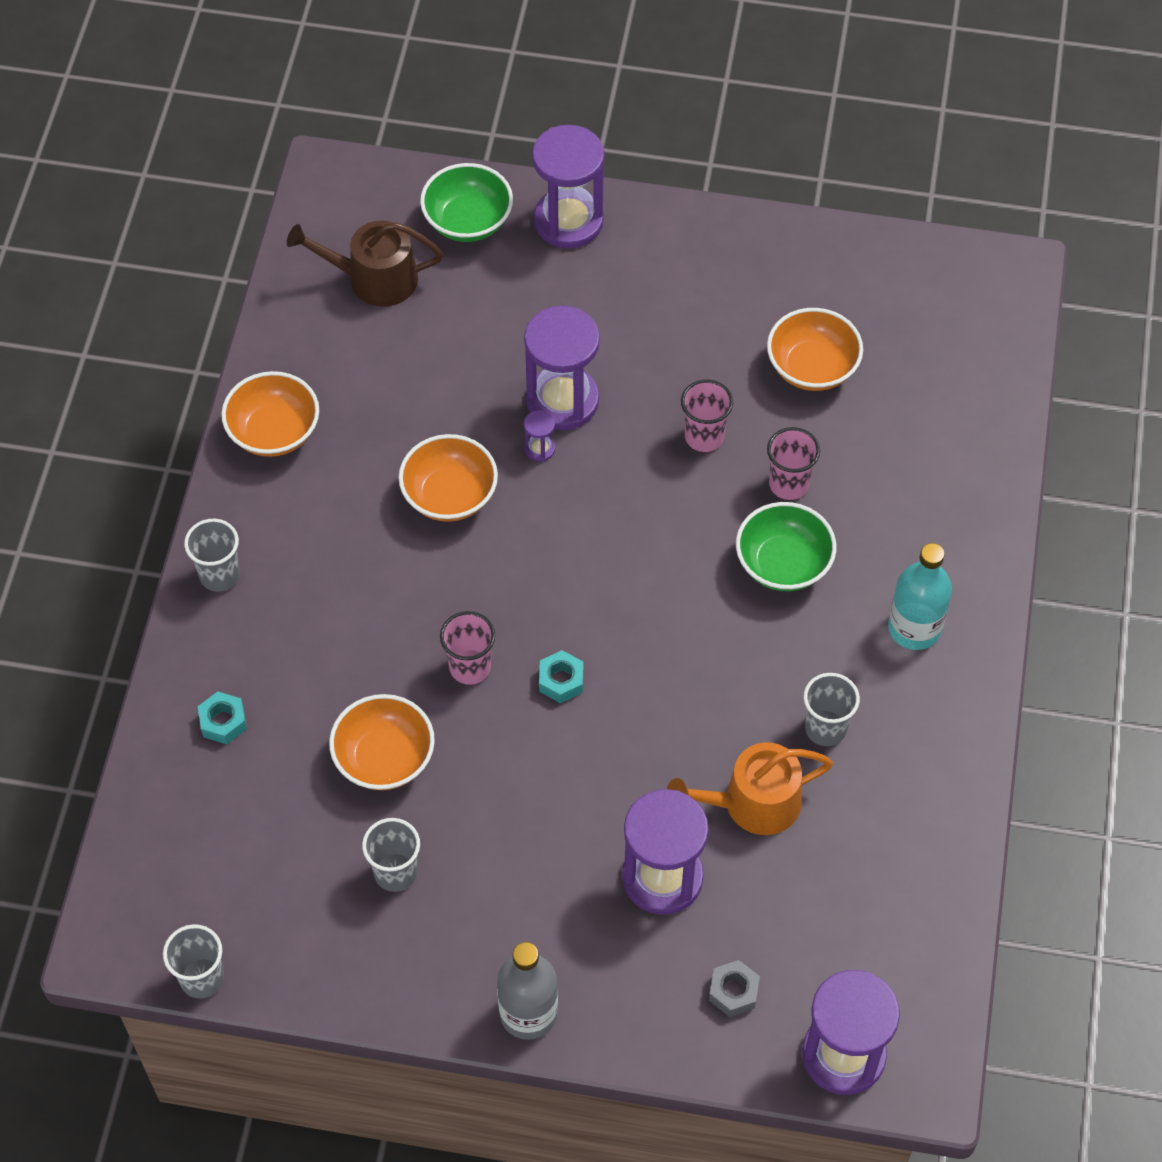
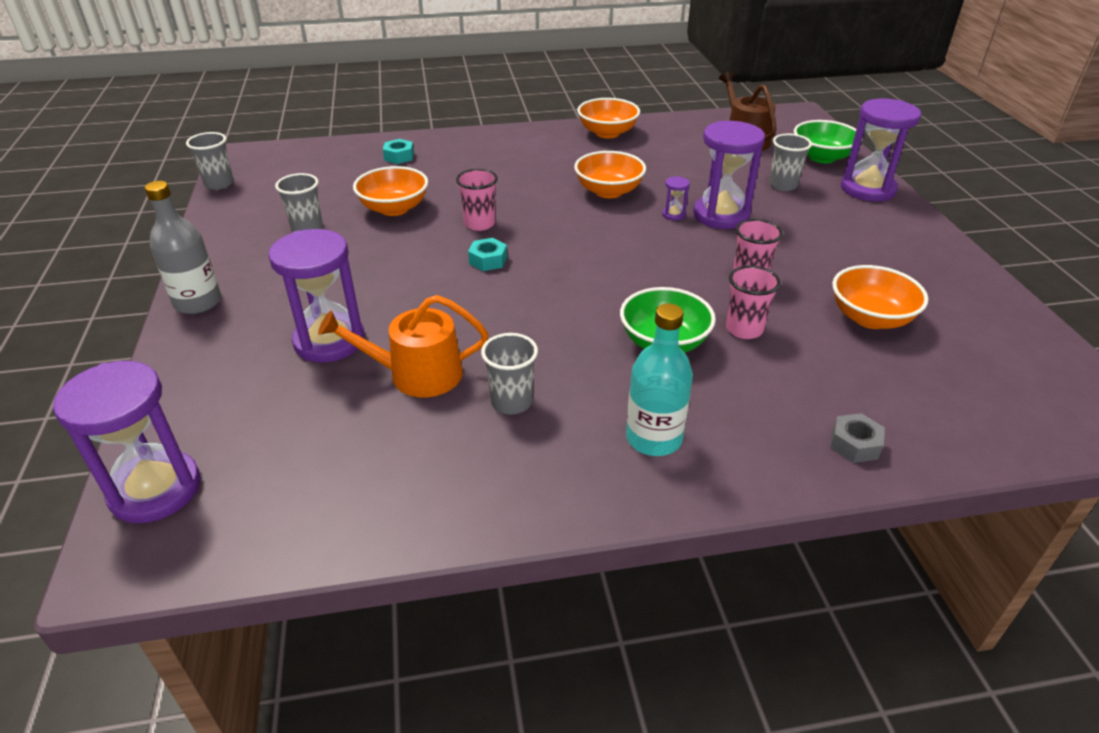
camera: 70 degrees right, 20 degrees down
(219, 575) = (498, 137): grey cup -> grey cup (782, 185)
(733, 992) = (223, 402): grey nut -> grey nut (854, 444)
(752, 803) = (416, 374): orange watering can -> orange watering can turned 60 degrees counterclockwise

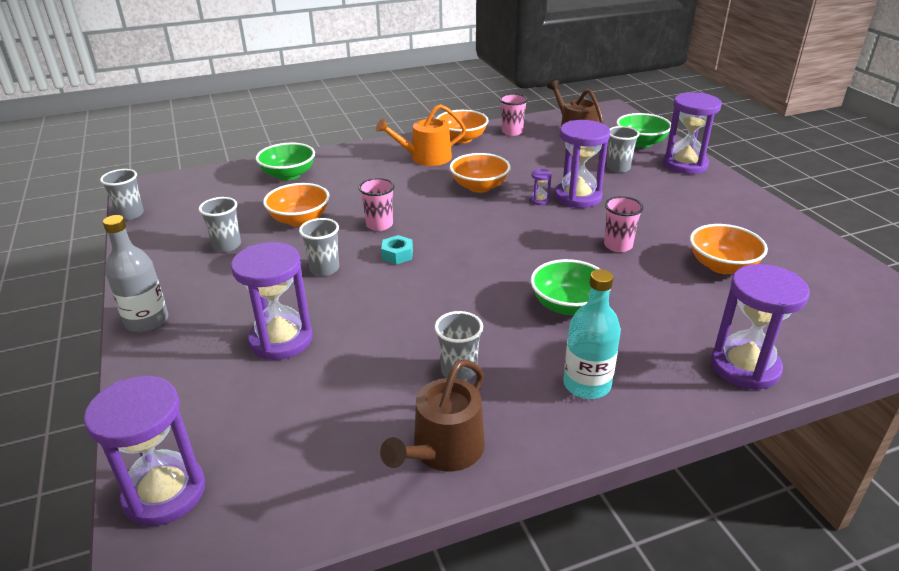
camera: 10 degrees left, 5 degrees down
(399, 156) = (288, 175): turquoise nut -> green bowl
(402, 267) = (324, 269): none -> grey cup
(416, 374) = (368, 359): orange watering can -> orange watering can (425, 158)
(463, 489) = (443, 450): none -> brown watering can
(744, 329) = (628, 287): pink cup -> pink cup (512, 132)
(854, 444) = (745, 367): grey nut -> purple hourglass

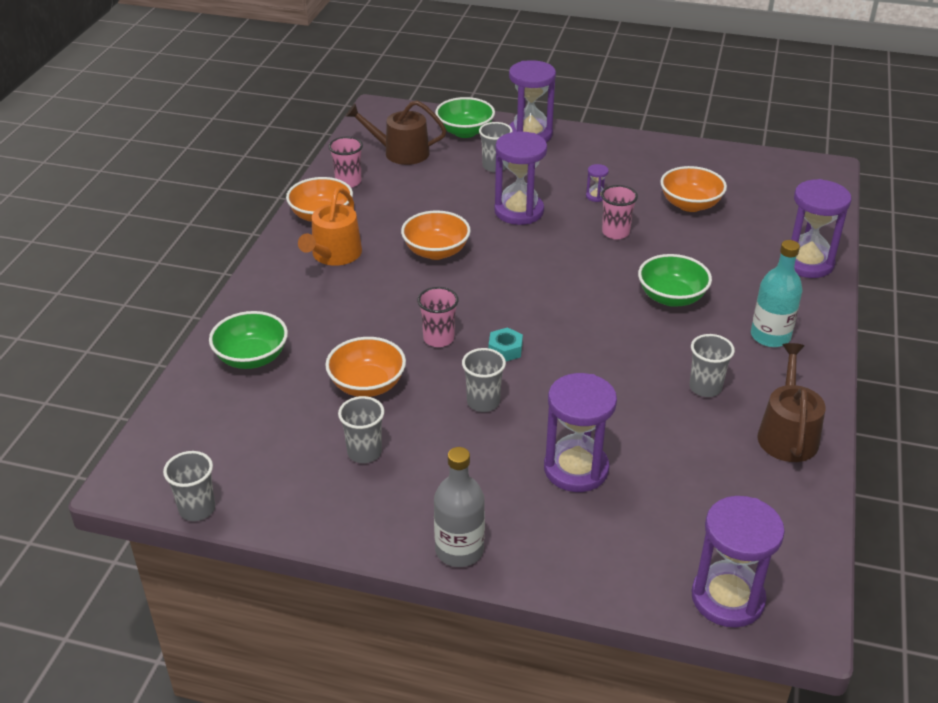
camera: 55 degrees left, 5 degrees up
(443, 450) = (787, 433): brown watering can -> brown watering can turned 150 degrees counterclockwise
(539, 200) = (501, 232): purple hourglass -> purple hourglass (595, 196)

